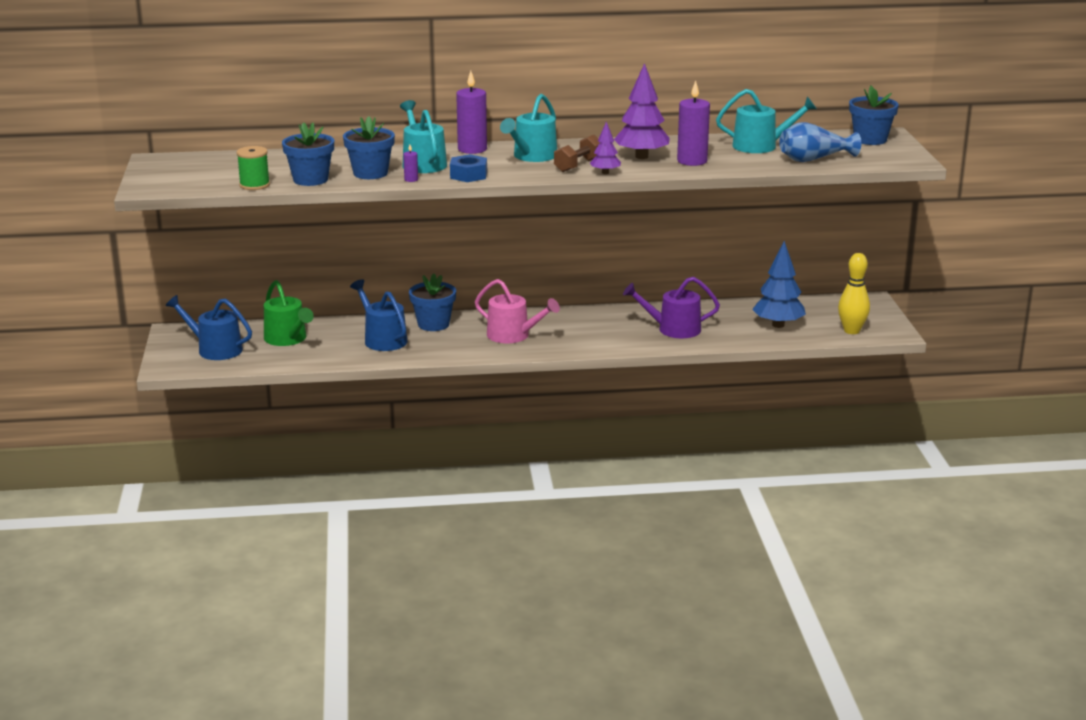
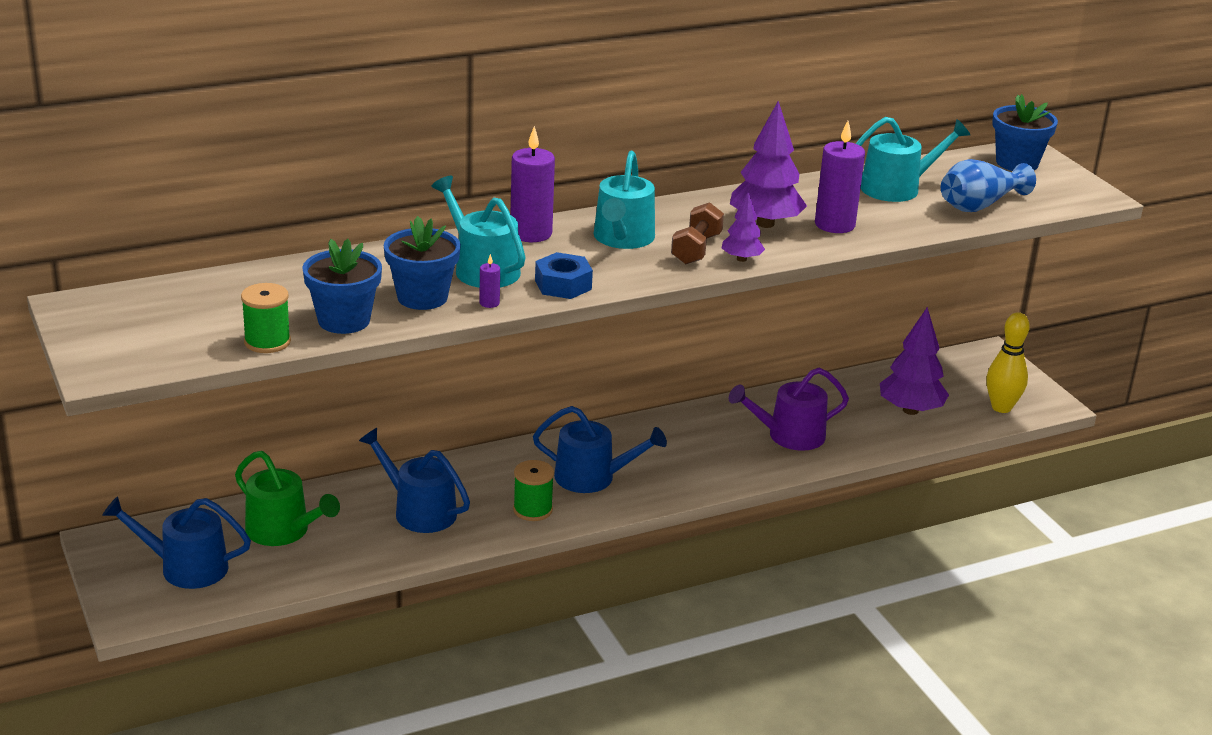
camera: 20 degrees left, 5 degrees up
(433, 324) = (473, 473): blue flower pot -> none
(459, 347) = (532, 510): none -> green spool
(513, 335) = (592, 477): pink watering can -> blue watering can
(778, 325) = (910, 410): blue tree -> purple tree

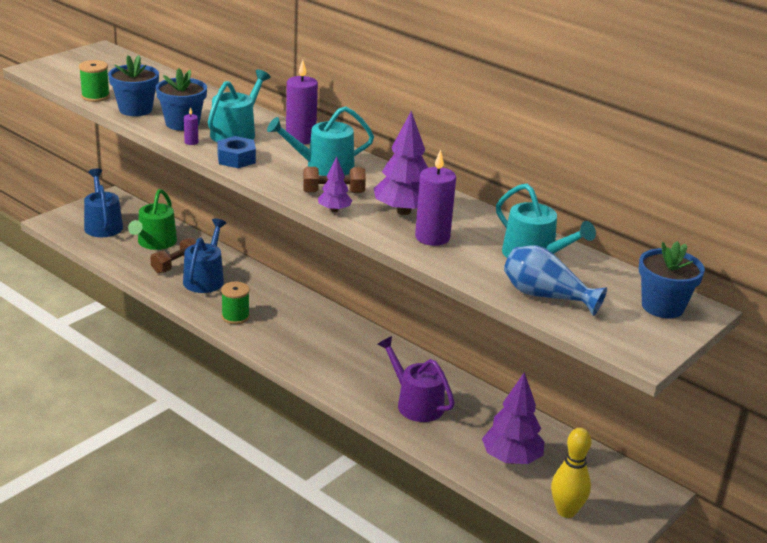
camera: 65 degrees right, 0 degrees up
(363, 527) = (176, 265): none -> brown dumbbell
(592, 477) = (290, 330): blue watering can -> none

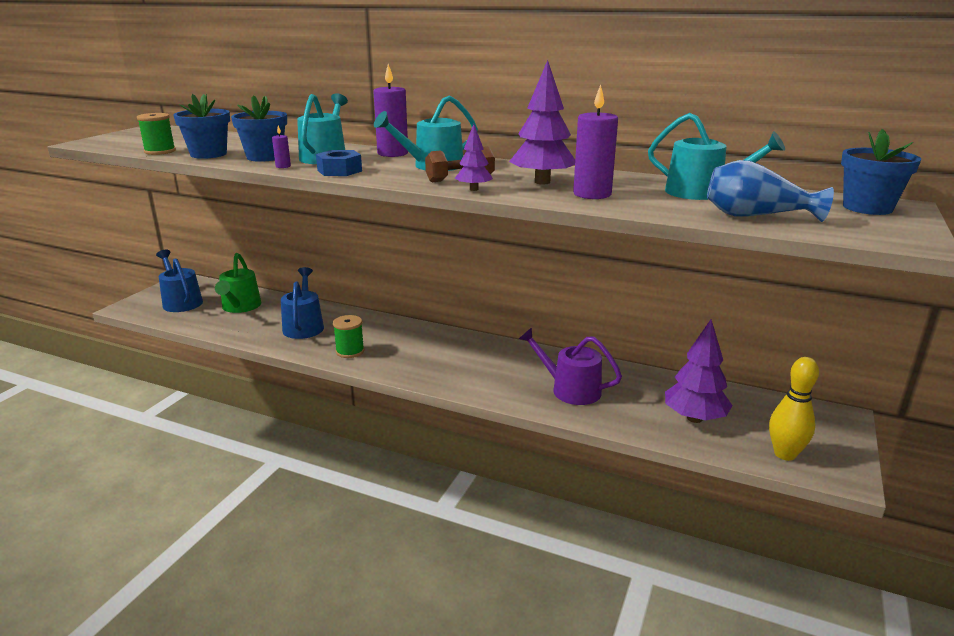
camera: 15 degrees left, 5 degrees down
(176, 265) = (269, 320): brown dumbbell -> none

